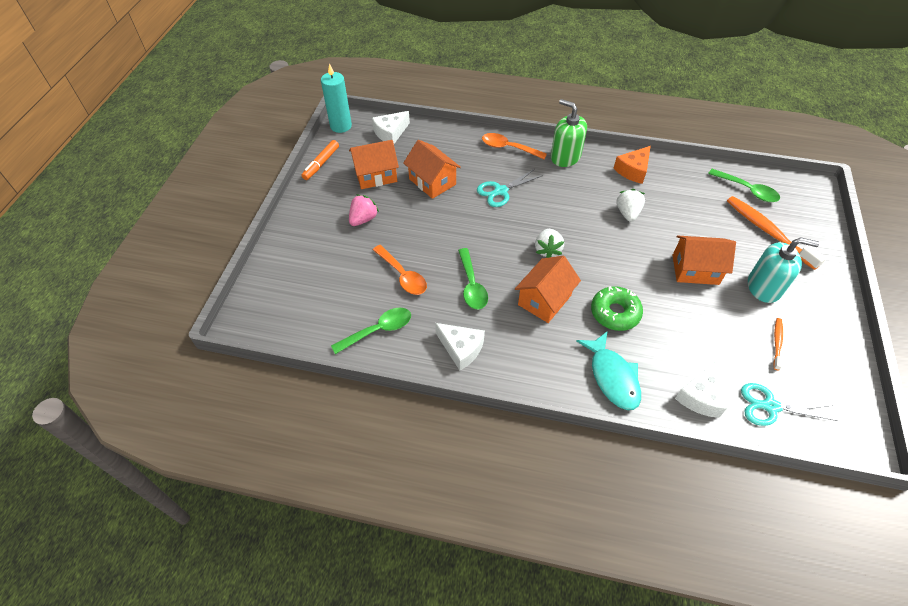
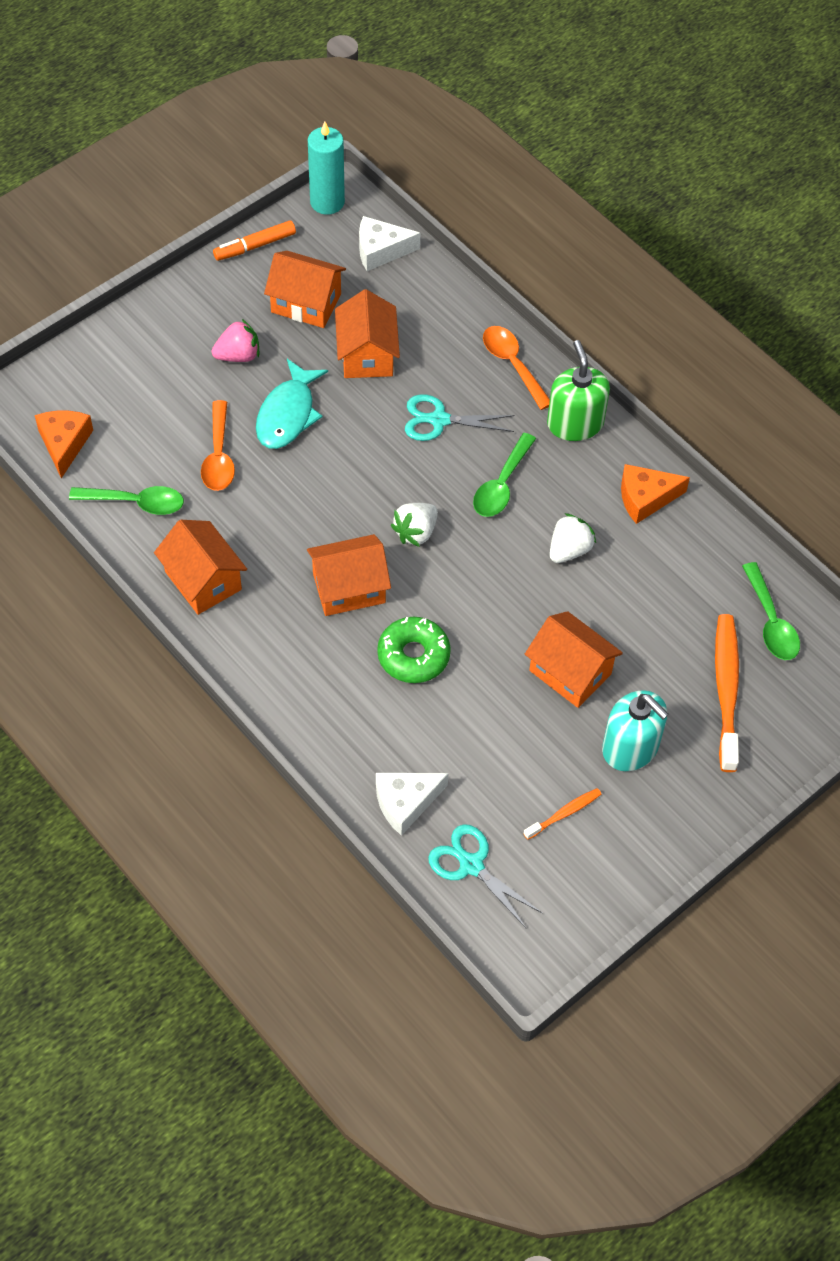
camera: 35 degrees right, 5 degrees up
(302, 324) = (64, 444): none -> orange cheese
(461, 349) = (203, 580): white cheese -> orange house
(471, 285) = (284, 517): green spoon -> green spoon (501, 484)
(612, 377) = (333, 718): turquoise fish -> turquoise fish (288, 414)

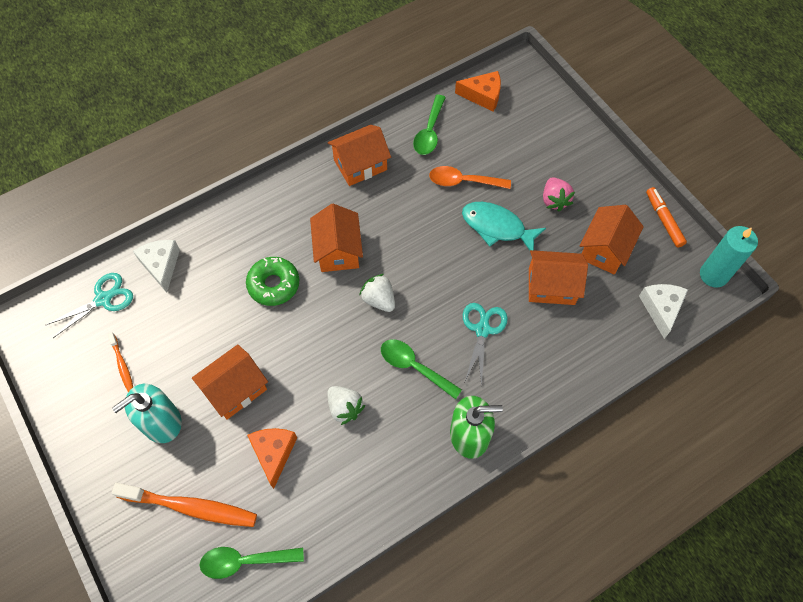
camera: 100 degrees right, 5 degrees up
(513, 365) = (535, 394): orange spoon -> none
(645, 498) = (386, 479): orange cheese -> orange cheese (273, 453)

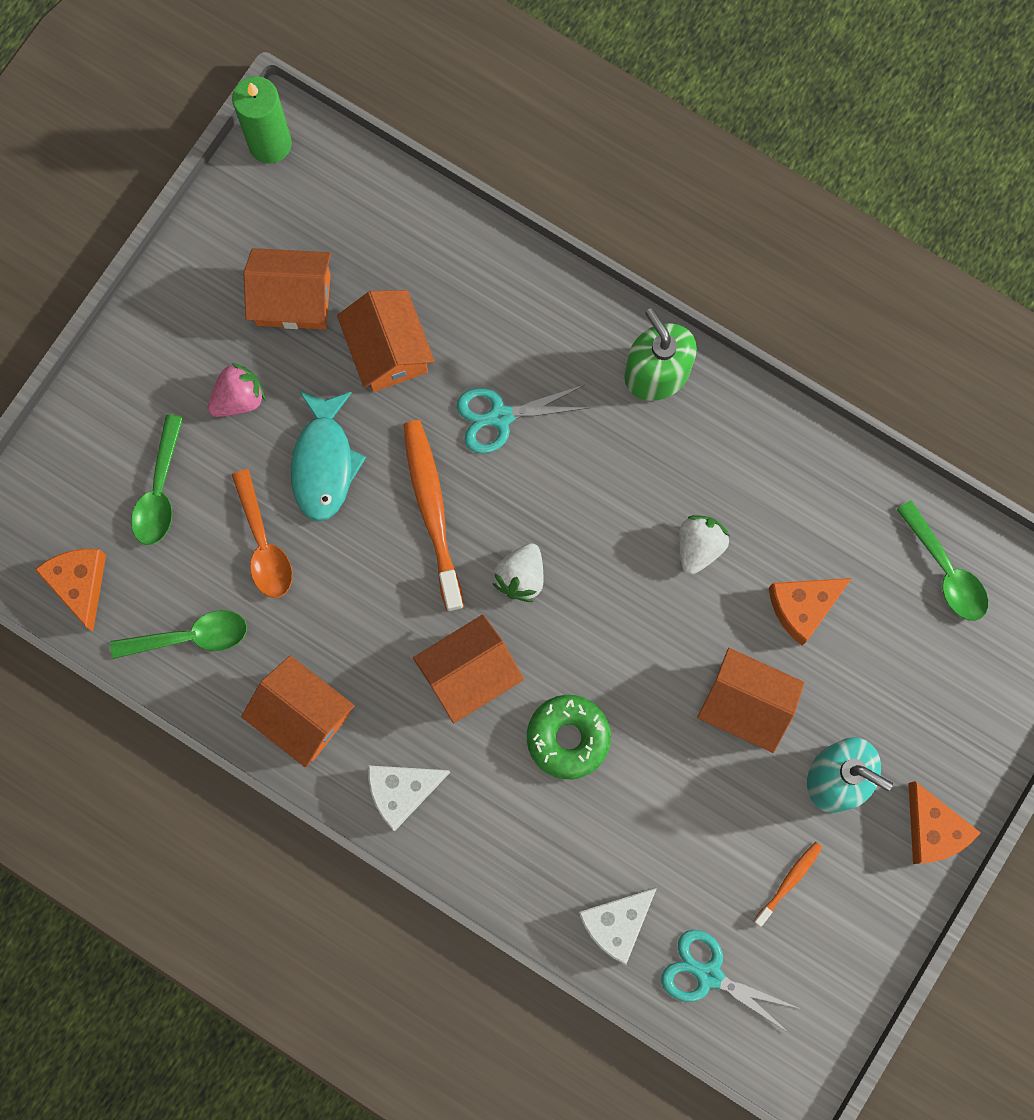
camera: 115 degrees left, 15 degrees up
(95, 464) = (932, 829): none -> orange cheese
(191, 507) = (920, 673): orange toothbrush -> orange toothbrush (432, 510)
(414, 367) = (598, 483): green spoon -> green spoon (159, 491)
(661, 309) = (357, 196): white cheese -> white cheese (402, 791)
(663, 220) = (205, 235): orange marker -> none
(713, 275) = (270, 144): turquoise candle -> green candle

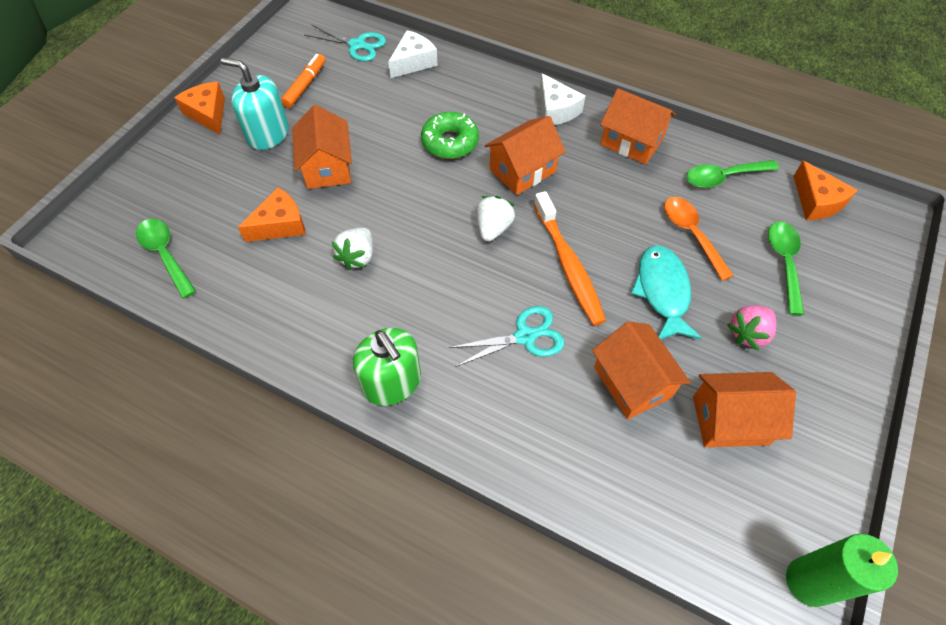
camera: 175 degrees right, 20 degrees down
(402, 791) = (556, 110): white cheese -> white cheese turned 90 degrees clockwise
(745, 704) = (327, 167): orange house -> orange house turned 60 degrees clockwise
(789, 881) = (305, 85): orange toothbrush -> orange marker

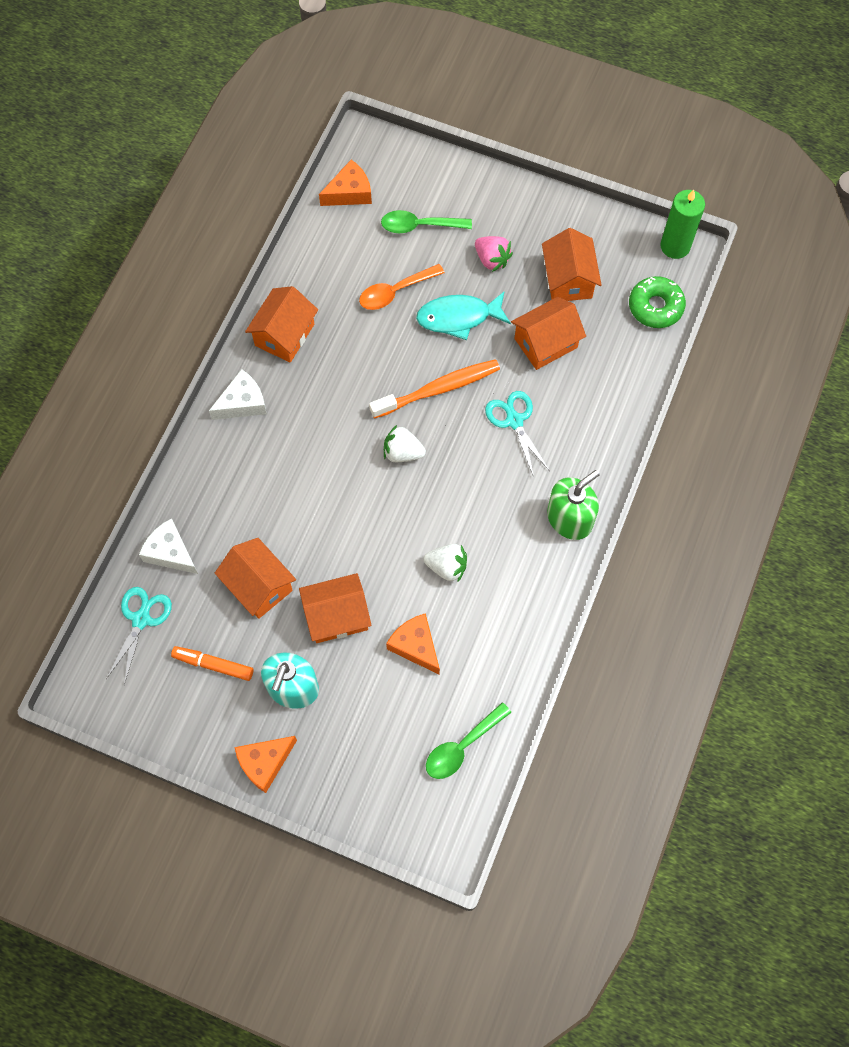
camera: 95 degrees left, 10 degrees up
(450, 142) = (294, 501): green donut -> green donut (655, 307)
(522, 170) = (329, 431): orange house -> orange house (259, 586)
(723, 177) = (325, 261): green spoon -> none

